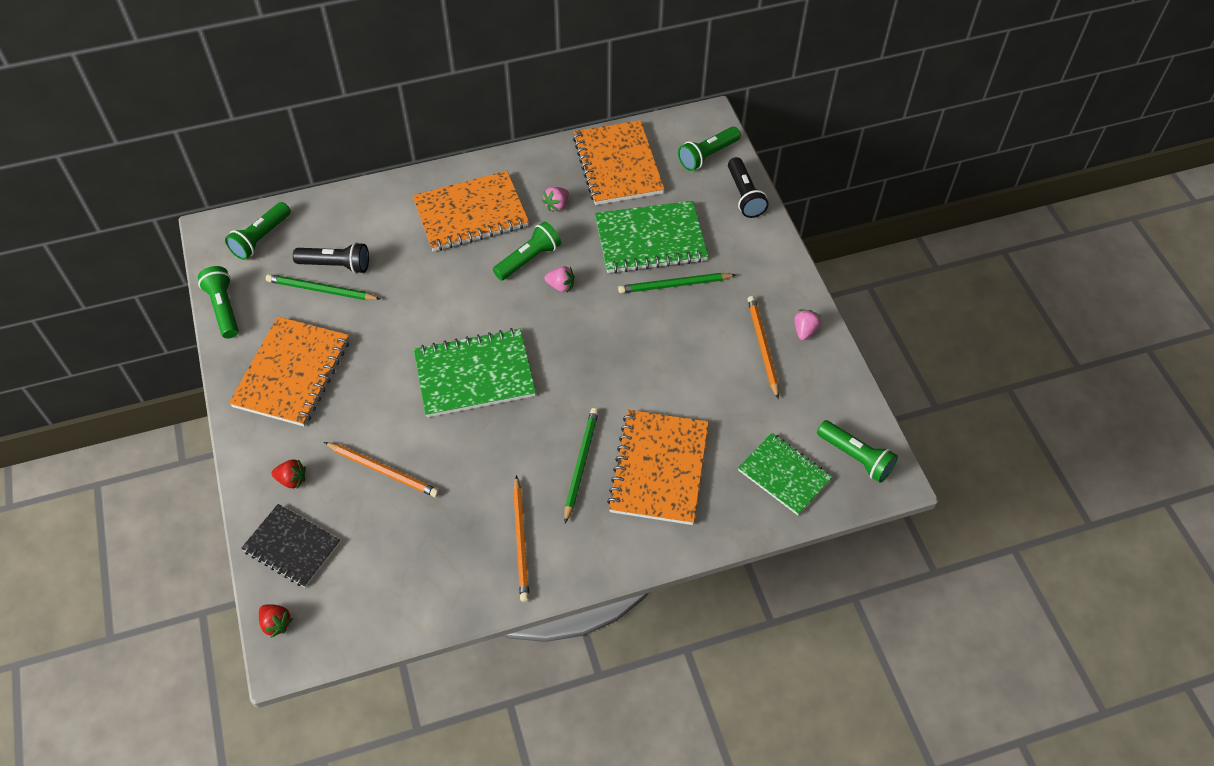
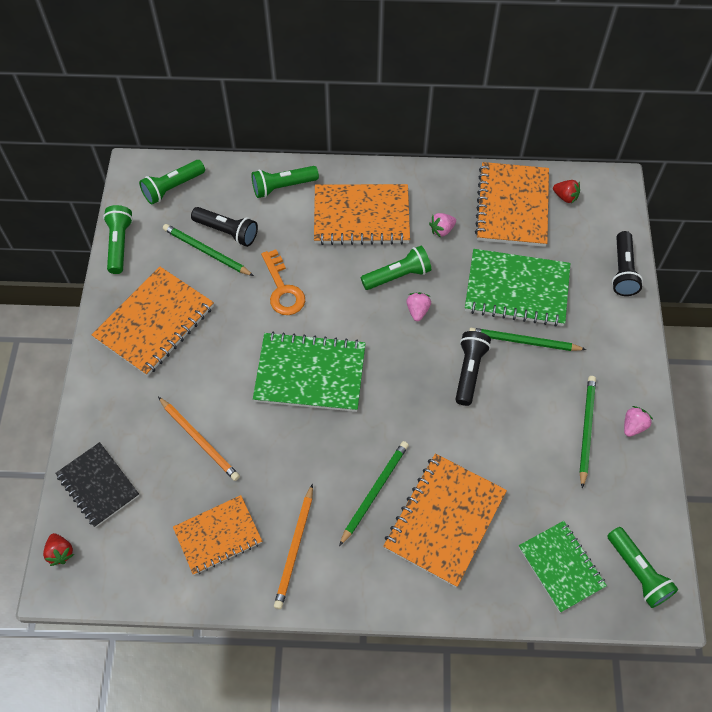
camera: 20 degrees right, 5 degrees up
(292, 480) = (120, 422): red strawberry -> red strawberry (565, 197)
(416, 304) = (283, 289): none -> orange key
(438, 554) = (218, 535): none -> orange notebook
(560, 286) = (417, 311): pink strawberry -> pink strawberry turned 120 degrees counterclockwise
(632, 327) = (469, 371): none -> black flashlight
(707, 156) = (601, 220): green flashlight -> green flashlight (283, 187)
(762, 346) = (586, 429): orange pencil -> green pencil

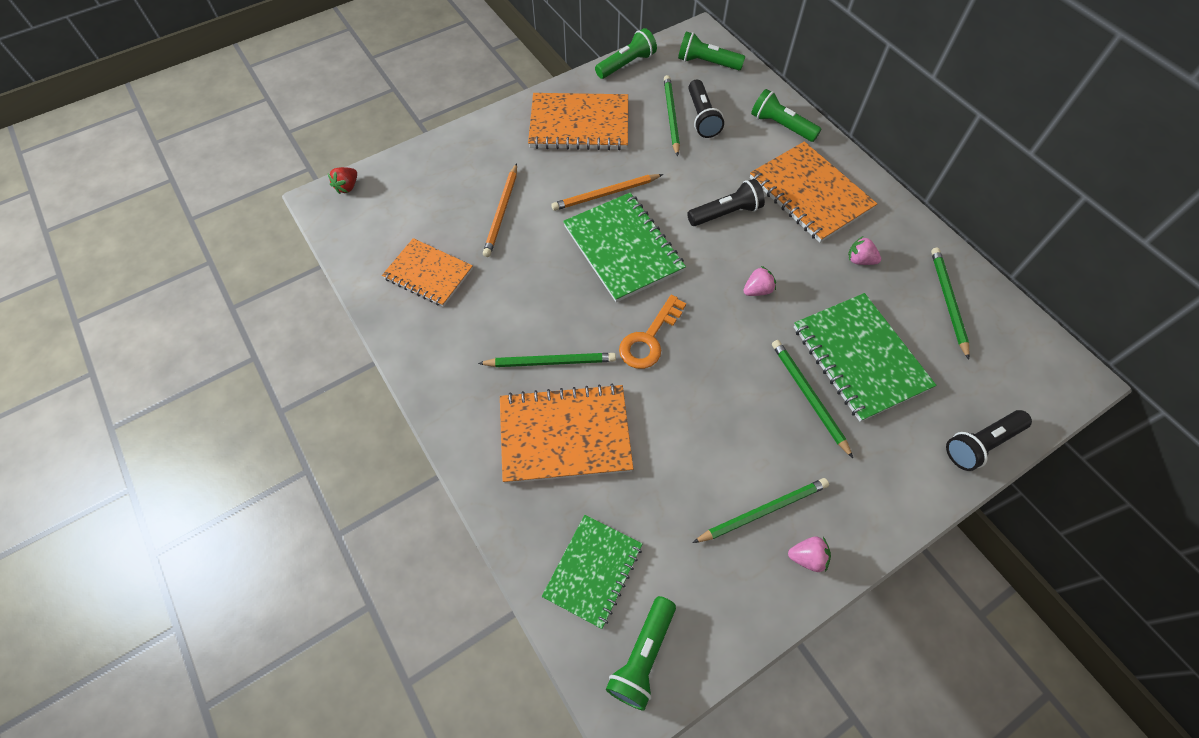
camera: 55 degrees right, 0 degrees up
(98, 485) = (416, 175): black notebook -> none
(283, 289) = (685, 183): orange key -> orange key (649, 339)
(295, 548) = (454, 333): orange pencil -> orange pencil (605, 194)
(398, 276) = (778, 254): green flashlight -> none
(469, 371) = (733, 368): black flashlight -> black flashlight (726, 213)
(512, 206) = (948, 301): orange notebook -> green pencil
(565, 197) = (1010, 341): red strawberry -> none

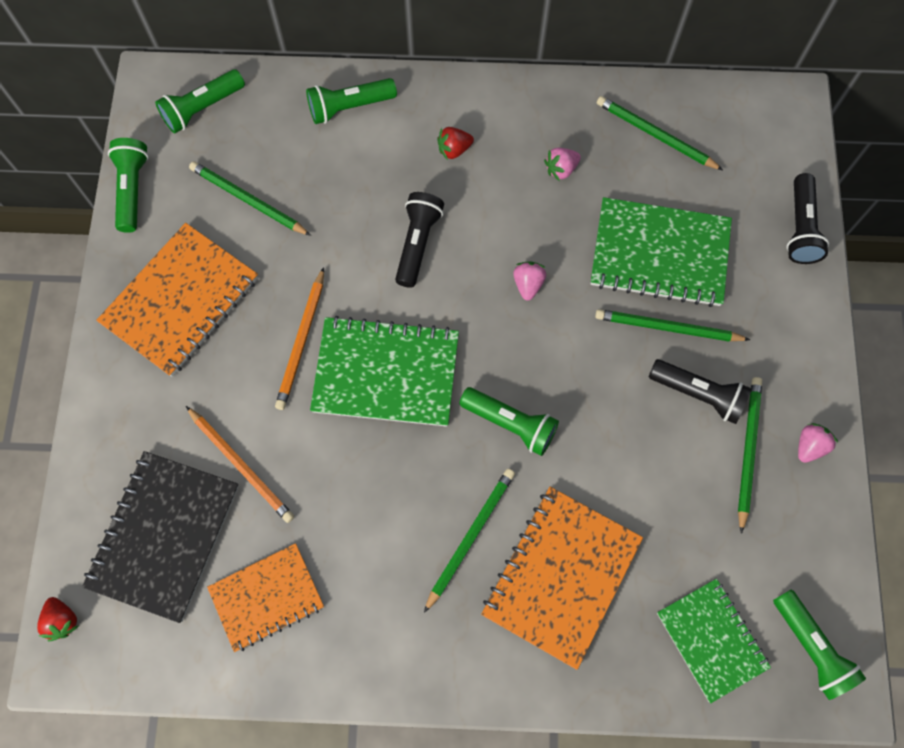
camera: 55 degrees left, 10 degrees up
(430, 202) = (164, 536): none -> black notebook
(649, 339) = (510, 424): orange key -> green flashlight
(702, 117) = (275, 172): black flashlight -> black flashlight (698, 394)
(810, 194) = (454, 150): orange notebook -> red strawberry

